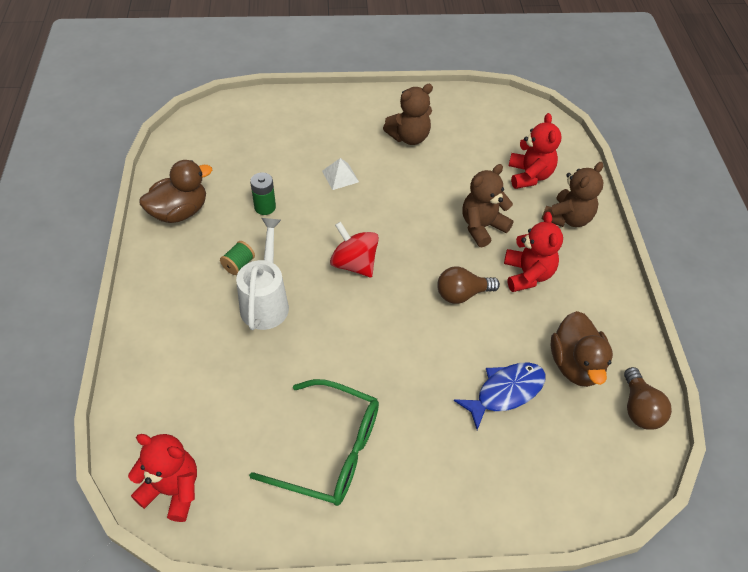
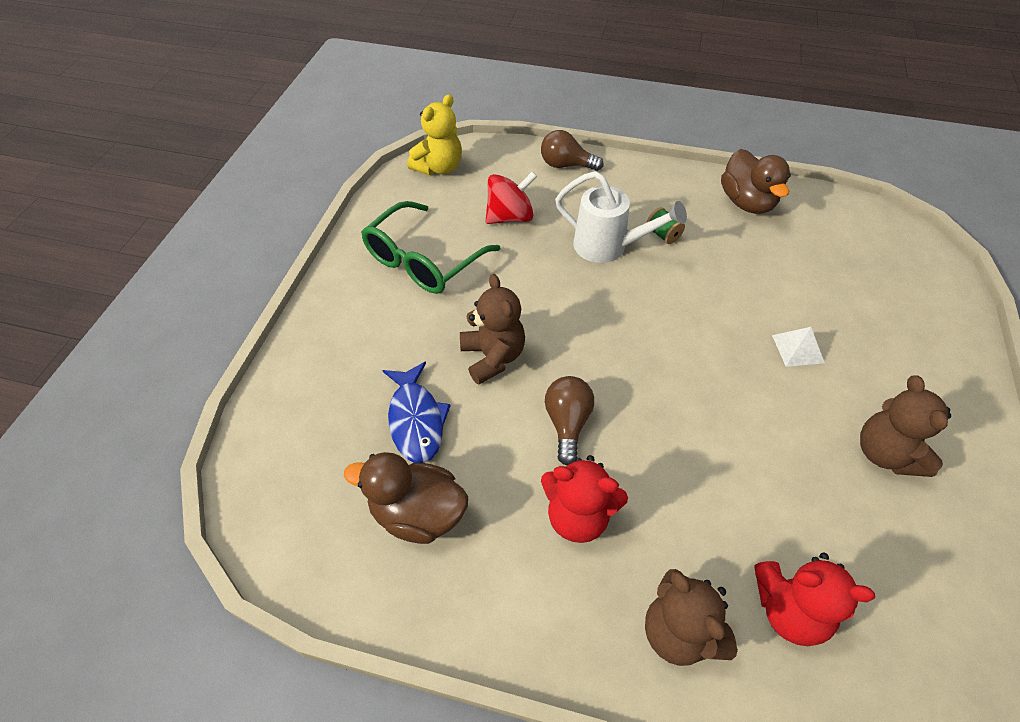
camera: 110 degrees right, 0 degrees up
(172, 490) = (439, 168): red teddy bear -> yellow teddy bear
(265, 207) = (746, 268): green battery -> none
(354, 264) = (642, 328): red spinning top -> red spinning top (510, 217)
(482, 227) = (680, 490): brown teddy bear -> brown teddy bear (493, 357)
(639, 408) = (324, 563): brown light bulb -> brown light bulb (566, 165)

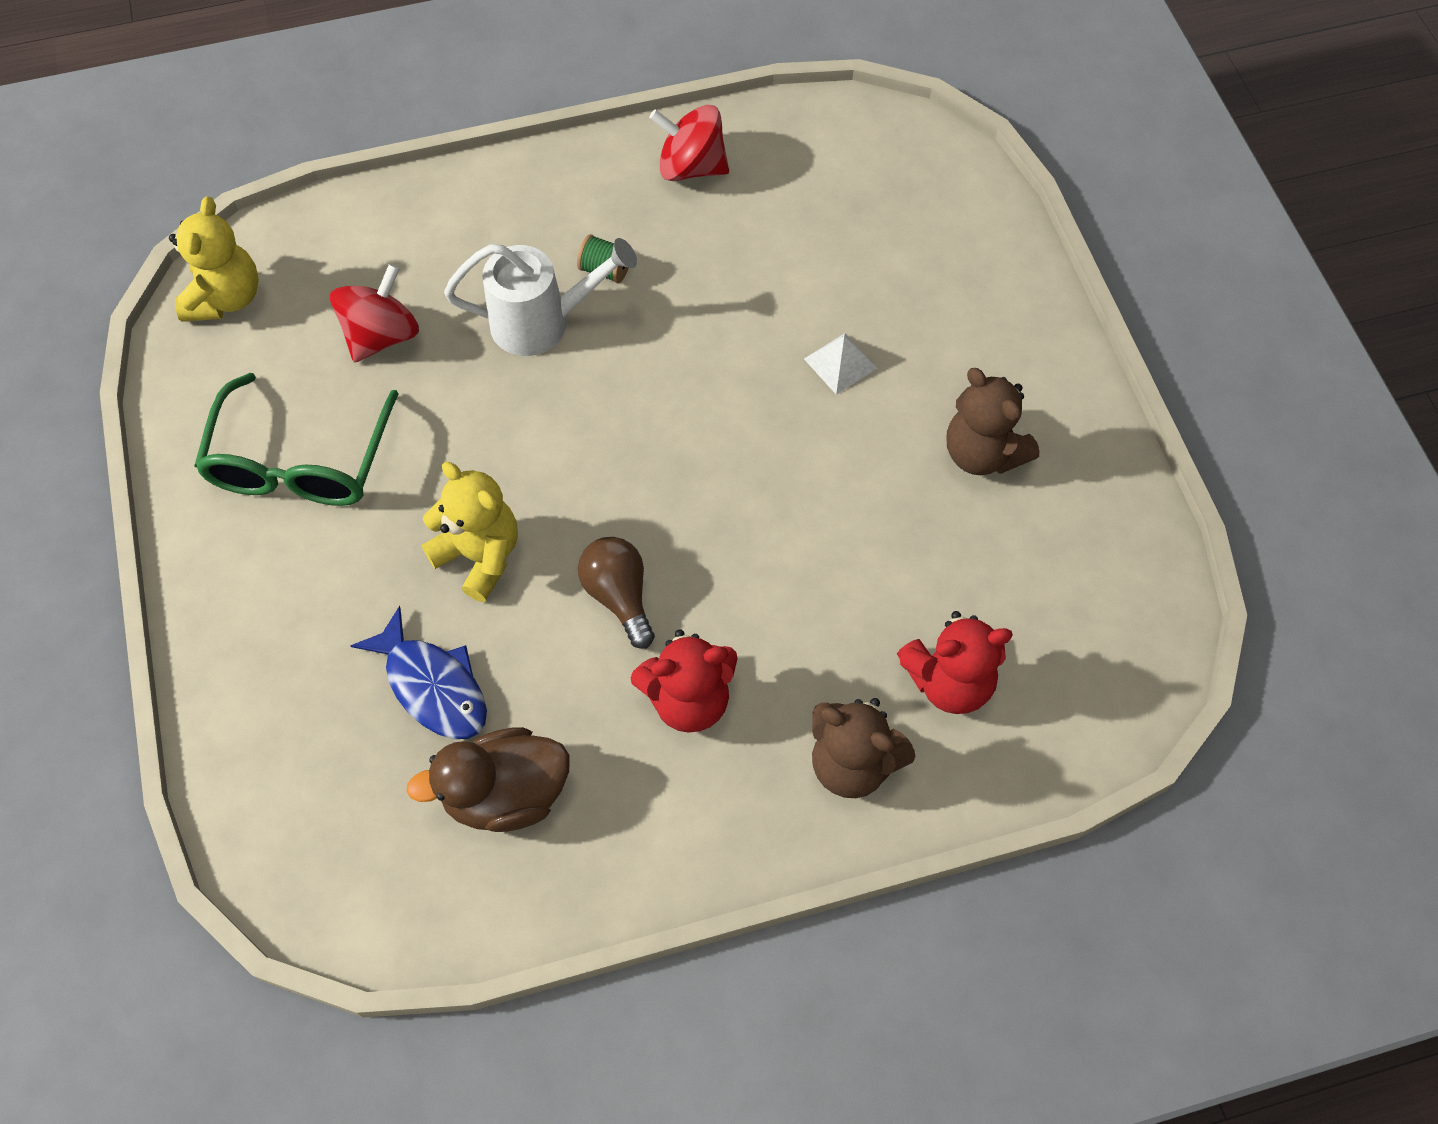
camera: 30 degrees left, 10 degrees up
(493, 357) = (479, 556): brown teddy bear -> yellow teddy bear
(566, 165) = (413, 211): brown light bulb -> none
(746, 202) = (691, 167): brown duck -> red spinning top

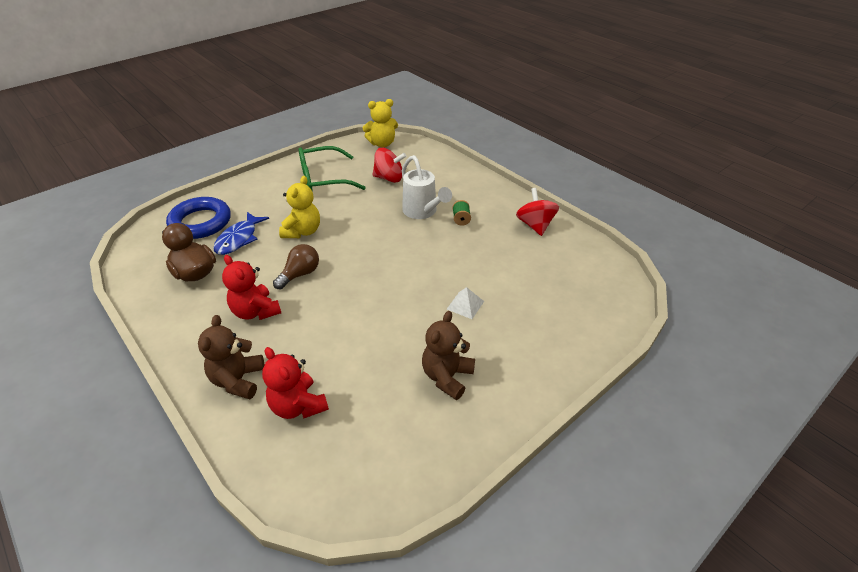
camera: 65 degrees right, 20 degrees down
(318, 755) = (200, 222): none -> blue ring

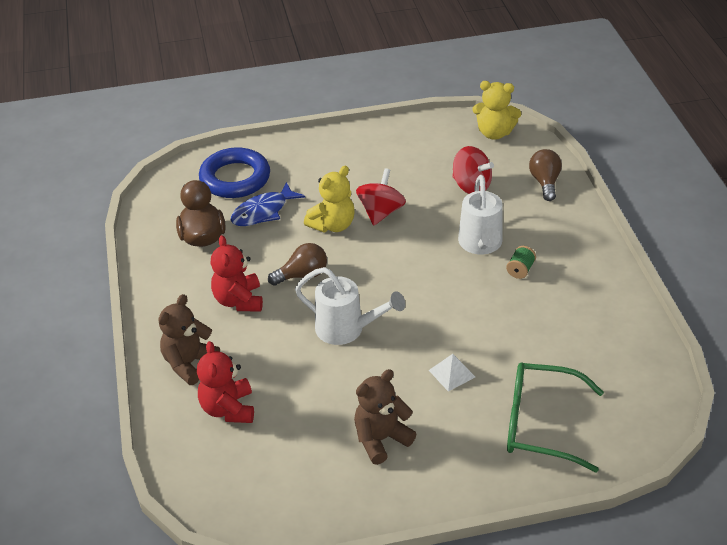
camera: 30 degrees right, 0 degrees up
(323, 179) = (393, 163): green glasses -> green glasses (540, 424)
(362, 302) = (346, 329): none -> white watering can
(437, 163) = (545, 182): none -> brown light bulb
(535, 225) = (606, 308): red spinning top -> red spinning top (381, 212)

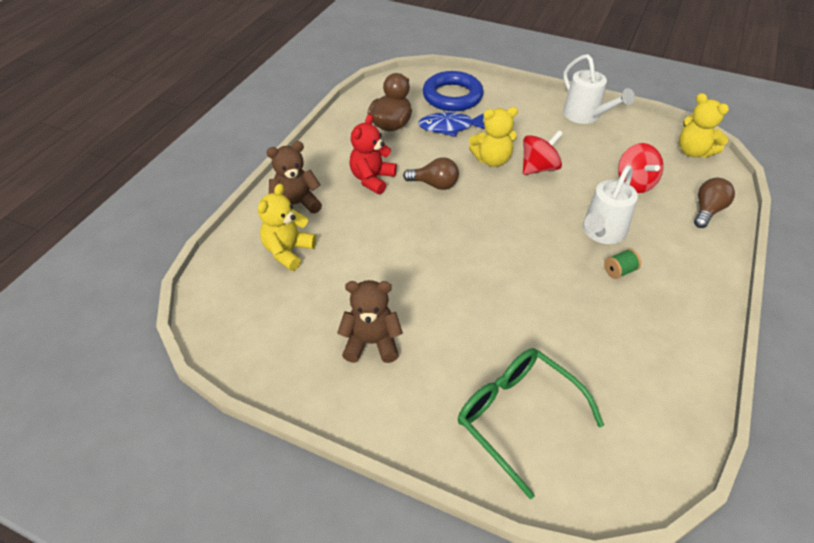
camera: 35 degrees right, 5 degrees up
(228, 409) = (288, 251): red teddy bear -> yellow teddy bear
(346, 329) = (428, 241): white watering can -> white watering can (585, 116)
(451, 373) = (479, 324): white pyramid -> none

